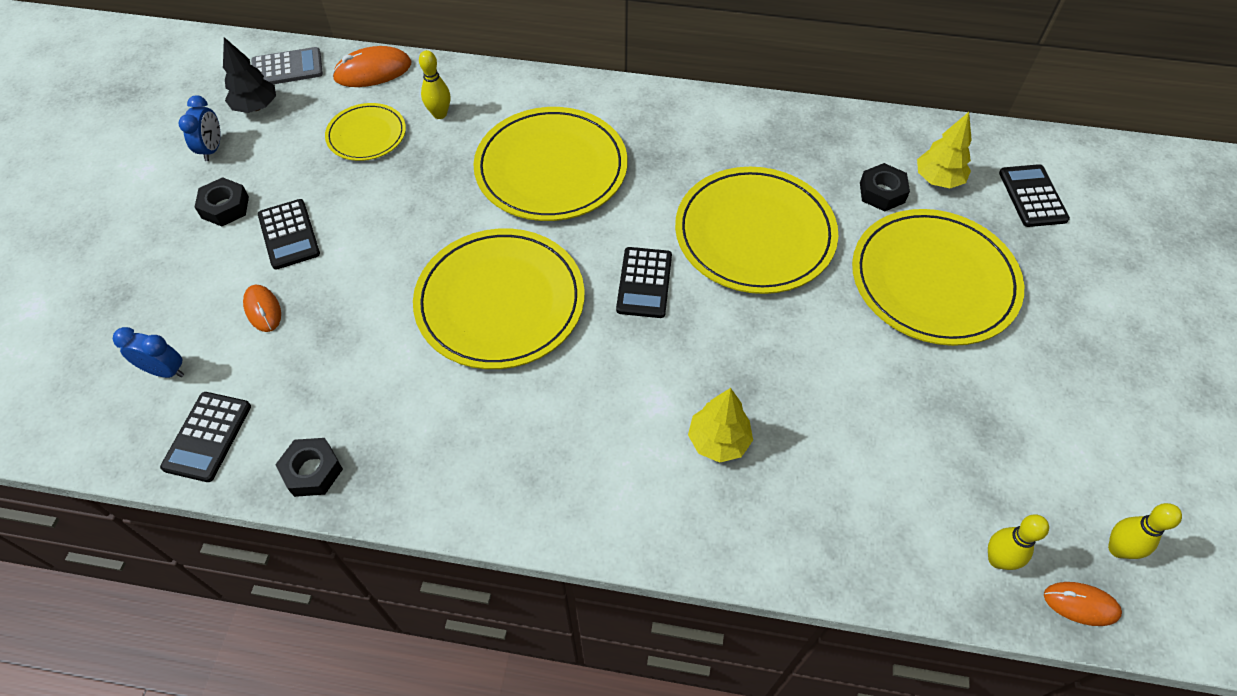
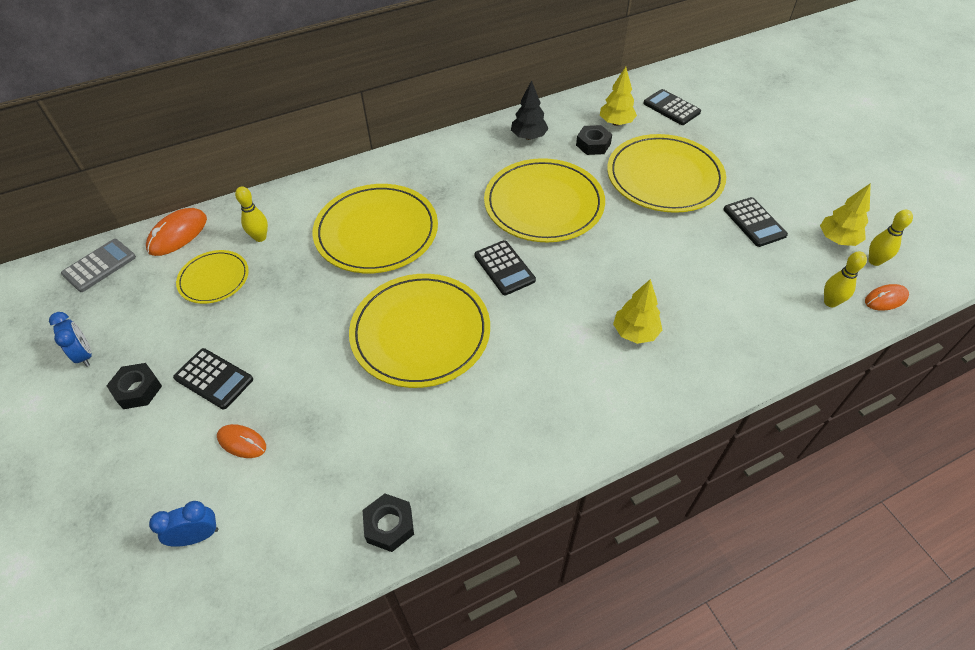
camera: 35 degrees left, 5 degrees down
(207, 437) = (281, 558): black calculator -> black calculator (754, 222)
(256, 107) = (97, 306): black tree -> black tree (529, 137)
(1092, 490) = (837, 239): none -> yellow tree

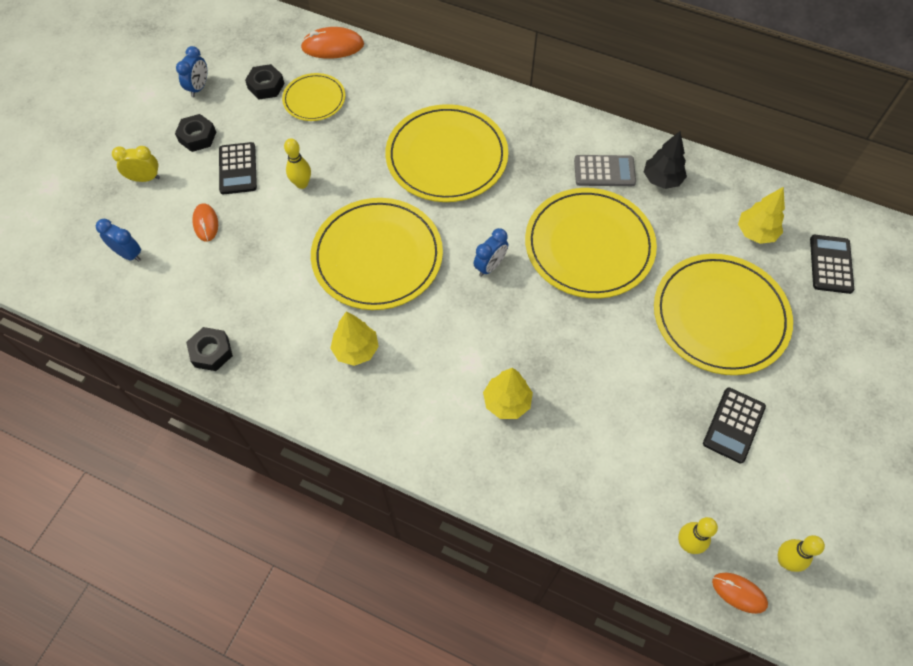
camera: 50 degrees right, 10 degrees up
(99, 266) = (269, 31): grey calculator -> grey calculator (604, 171)
(127, 465) = (145, 178): none -> yellow clock
(260, 237) = (374, 93): yellow bowling pin -> yellow bowling pin (302, 184)
(504, 268) = (490, 266): black calculator -> blue clock
(593, 144) = (704, 234): black nut -> black nut (266, 86)
(837, 239) = (783, 511): yellow tree -> yellow tree (356, 350)

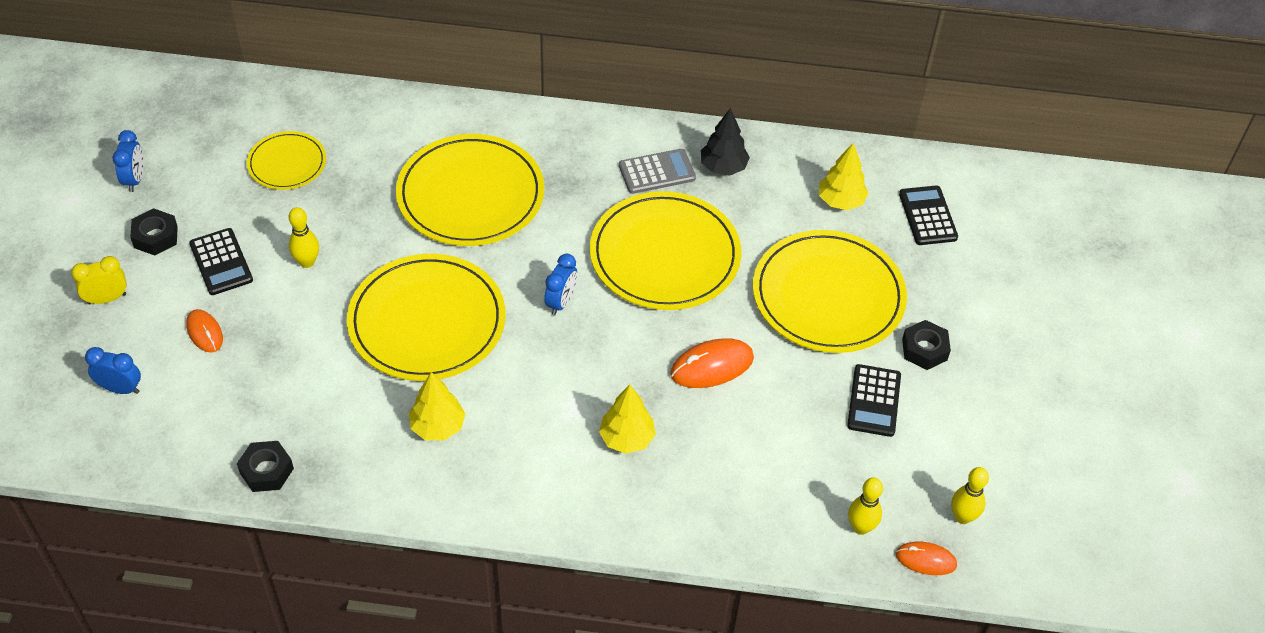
camera: 20 degrees left, 10 degrees down
(266, 86) = (220, 160): black nut -> black nut (924, 349)
(332, 46) = (287, 97): orange mouse -> orange mouse (712, 366)

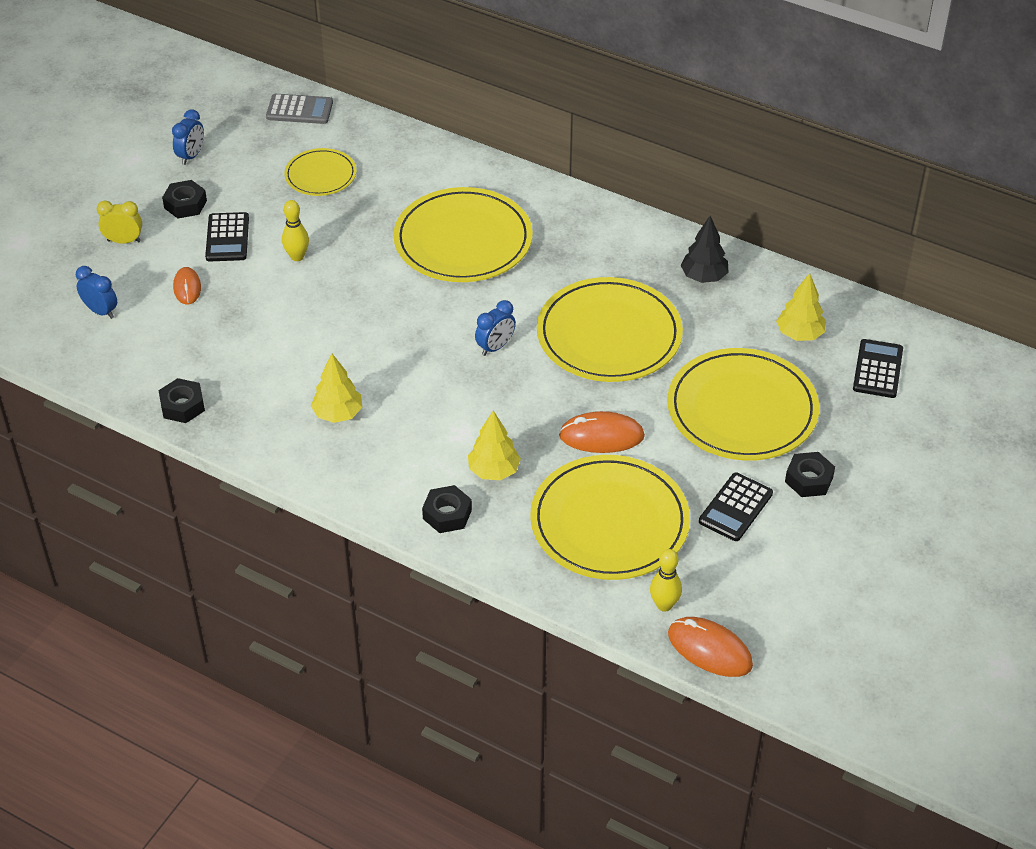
camera: 25 degrees right, 5 degrees down
(427, 321) = (372, 330): yellow plate -> yellow plate (609, 522)
(604, 502) = (447, 514): none -> black nut
(657, 172) = (639, 265): grey calculator -> grey calculator (299, 110)
(925, 560) = (709, 649): orange mouse -> orange mouse, size x1.57
(962, 517) = (764, 626): yellow bowling pin -> none

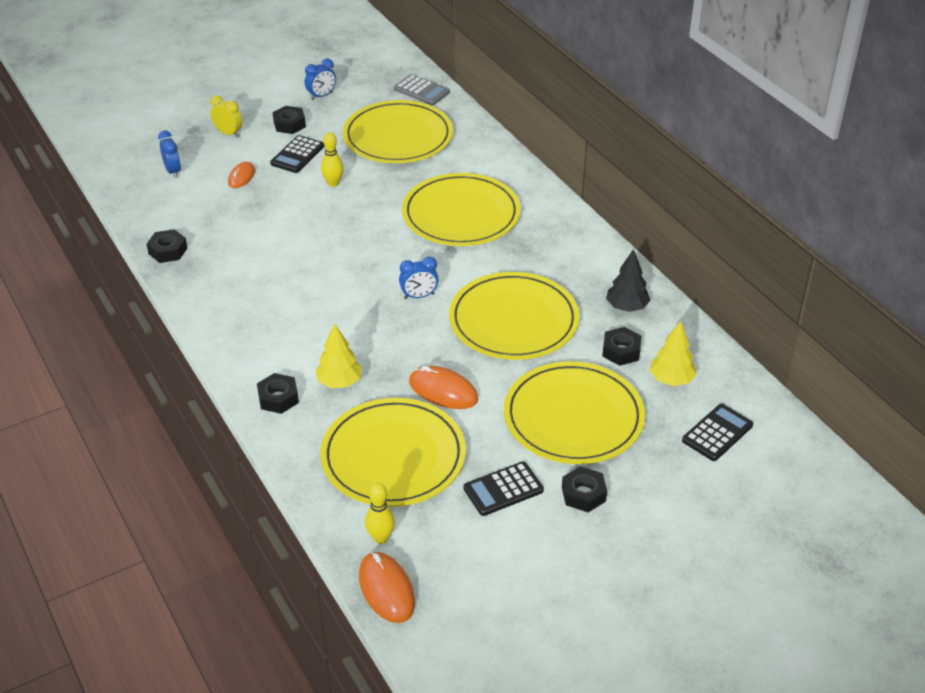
camera: 30 degrees right, 5 degrees down
(320, 175) = (398, 137): yellow plate -> yellow plate, size x1.86
(338, 414) = (265, 297): yellow tree -> none
(733, 324) = (621, 351): none -> black nut

